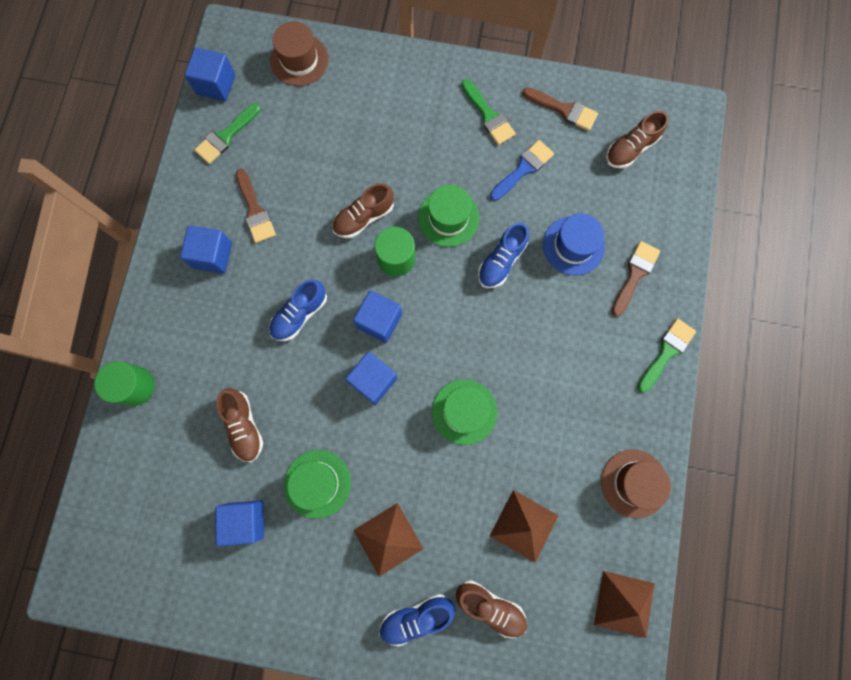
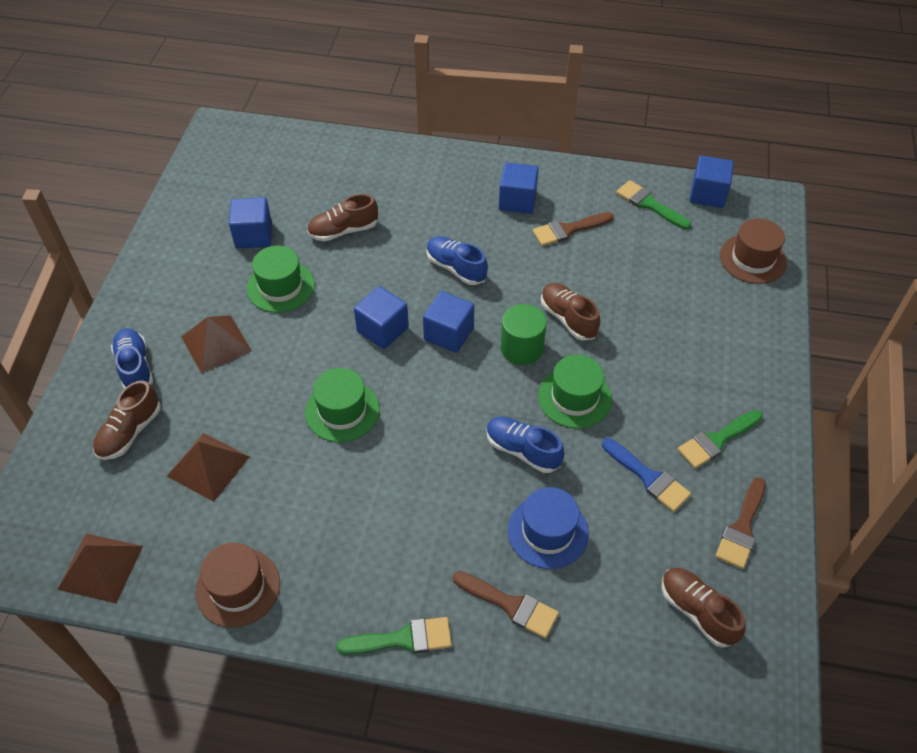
camera: 90 degrees right, 25 degrees down
(135, 386) = (387, 156): green cylinder -> none
(666, 352) = (403, 639): green brush -> green brush turned 45 degrees counterclockwise

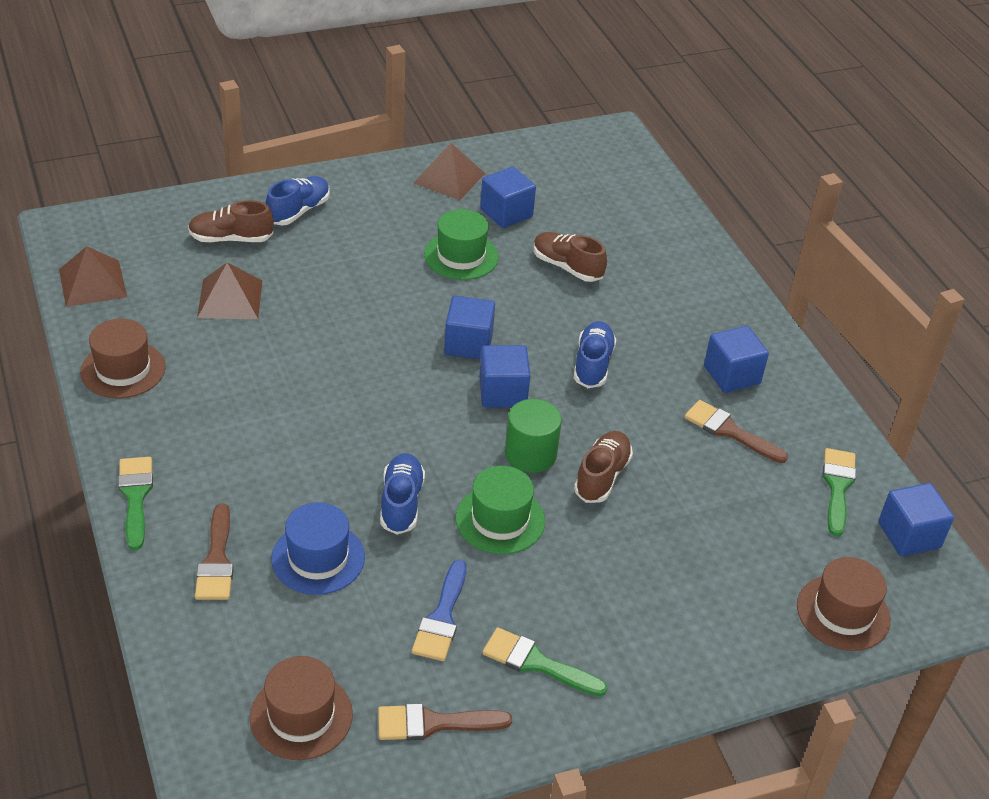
camera: 55 degrees right, 10 degrees down
(216, 343) = (362, 245): brown pyramid -> brown pyramid (449, 178)
(342, 411) = (351, 356): green hat -> none
(403, 639) = (135, 497): green brush -> green brush turned 150 degrees counterclockwise
(697, 611) = (301, 716): brown shoe -> brown hat

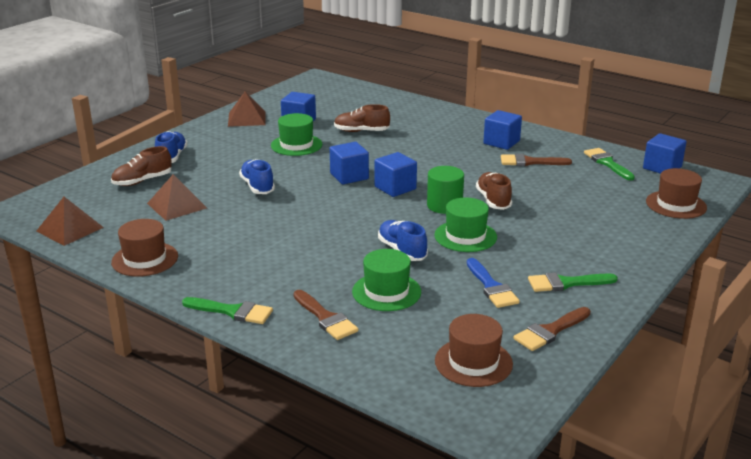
camera: 30 degrees left, 15 degrees down
(135, 497) = (232, 311): green brush -> green brush turned 150 degrees clockwise
(318, 558) = (386, 292): blue hat -> green hat
(593, 364) = (427, 162): blue shoe -> blue shoe (257, 186)

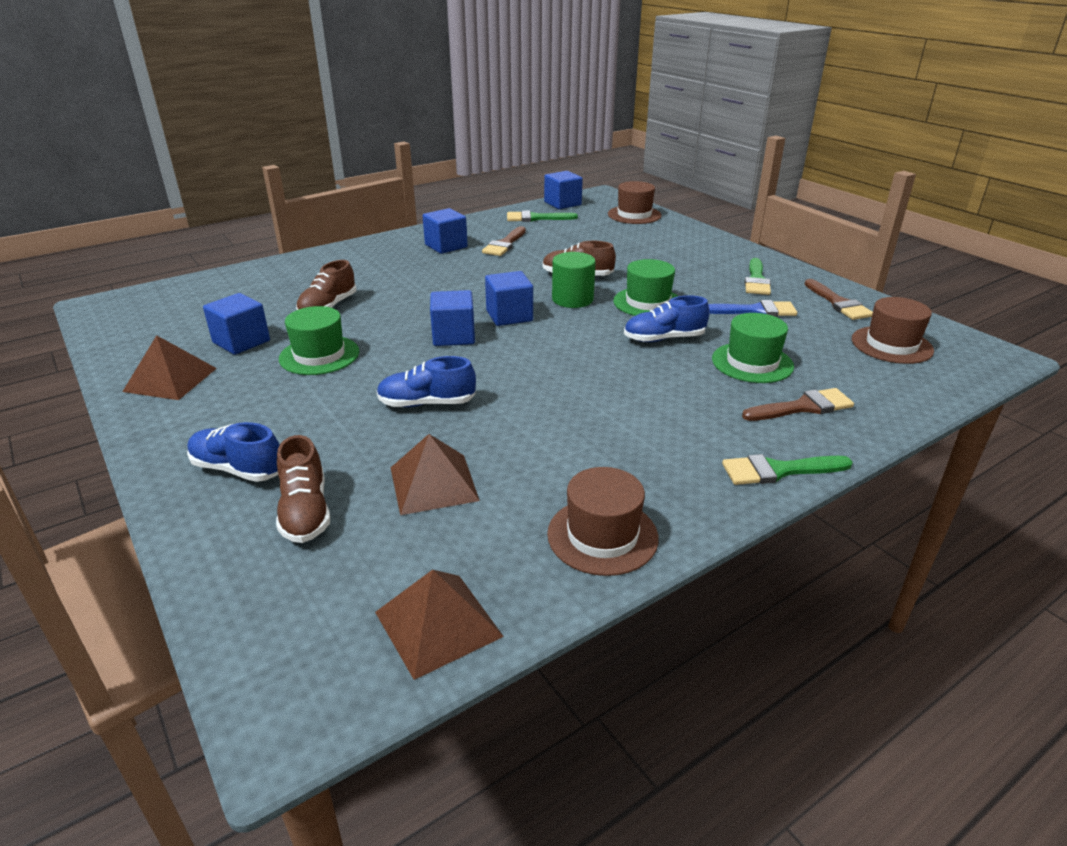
camera: 70 degrees left, 5 degrees up
(232, 311) = (778, 470): green brush -> green brush turned 135 degrees counterclockwise

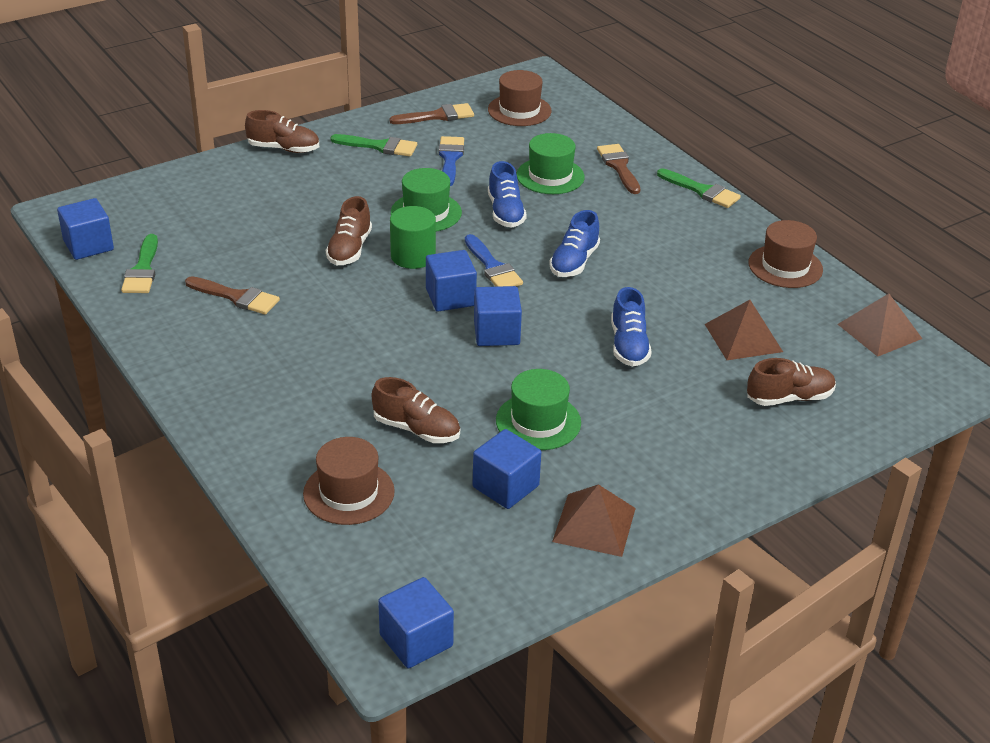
camera: 90 degrees left, 5 degrees up
(238, 469) = (743, 443): blue shoe -> blue shoe (574, 262)
(446, 246) = (231, 345): blue cube -> blue cube (416, 640)
(561, 333) = (493, 267): none -> blue brush
(634, 215) = (157, 194): brown hat -> brown hat (349, 492)
(726, 246) = (284, 149): none -> brown shoe
(778, 470) = (702, 191): green brush -> green brush turned 45 degrees counterclockwise

